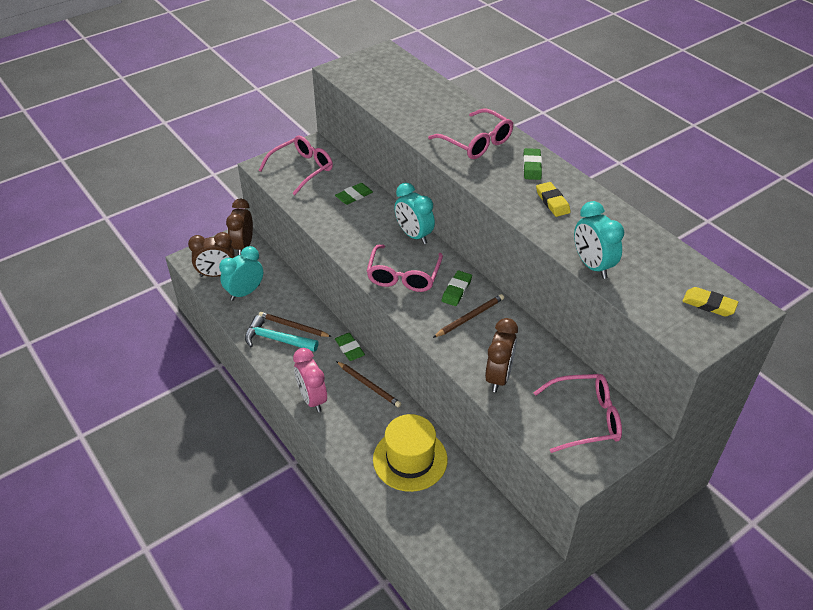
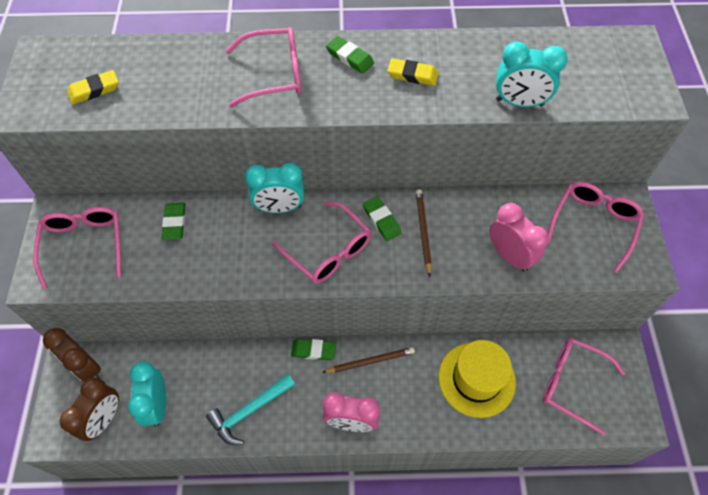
camera: 55 degrees left, 15 degrees up
(293, 326) = (244, 385): brown pencil -> none
(463, 529) = (572, 383): none -> pink glasses
(498, 377) = (509, 256): brown clock -> pink clock
(709, 304) = (618, 61): yellow eraser -> yellow eraser (94, 90)

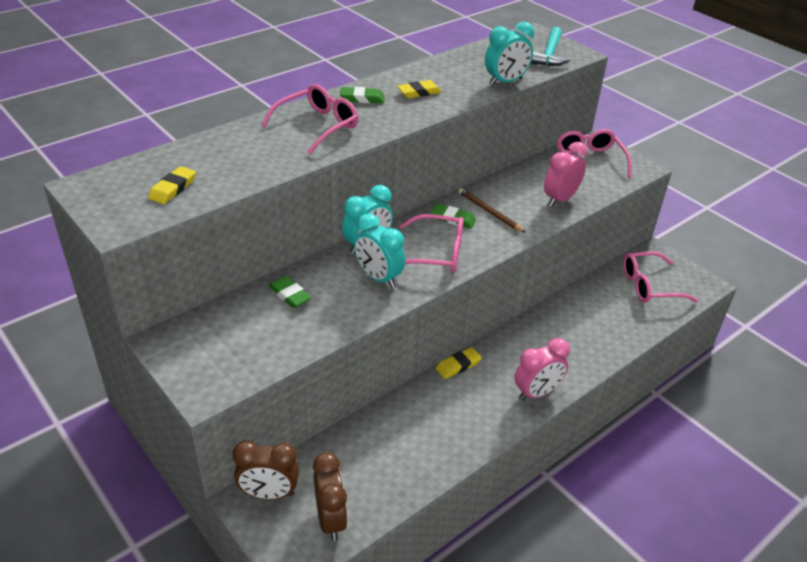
camera: 40 degrees left, 20 degrees down
(84, 245) = (222, 348): pink glasses -> none
(157, 405) = (369, 478): turquoise clock -> turquoise clock (378, 278)
(249, 411) = (452, 434): turquoise hammer -> turquoise hammer (549, 54)
(313, 350) = (458, 365): green eraser -> yellow eraser
(370, 361) = (507, 348): brown pencil -> none
(476, 379) = (590, 317): yellow hat -> none
(509, 256) = (560, 199): pink clock -> pink clock turned 60 degrees counterclockwise

